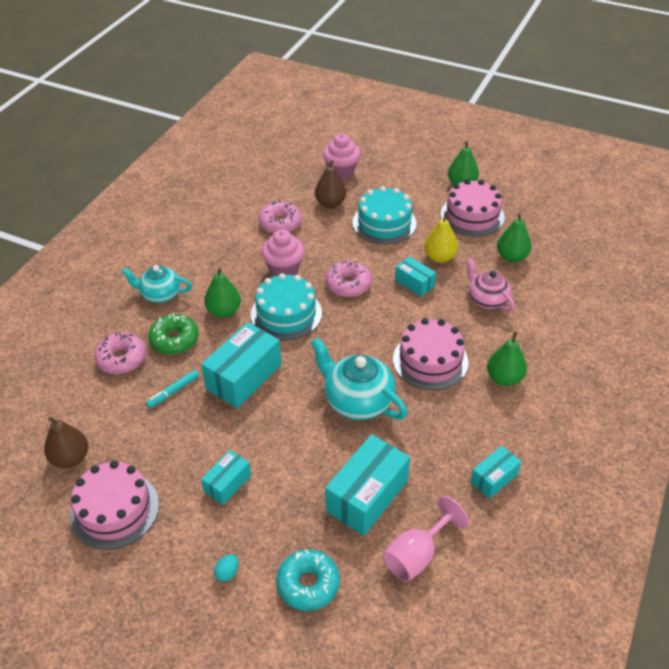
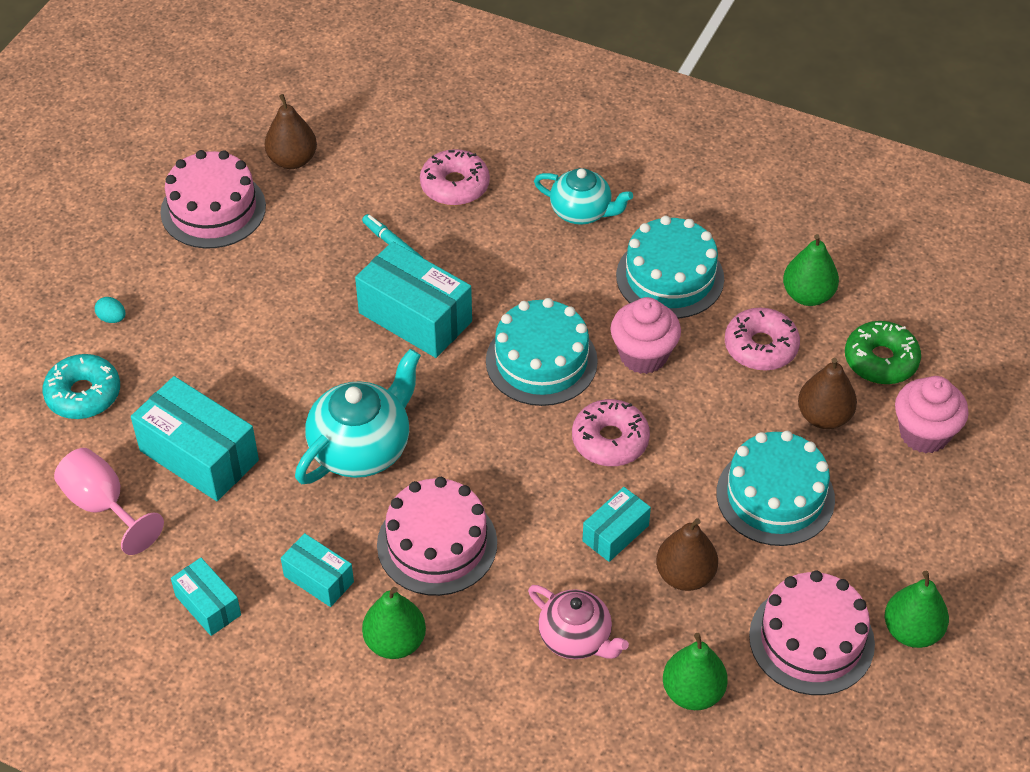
camera: 90 degrees right, 5 degrees up
(160, 294) = (582, 212): turquoise teapot -> turquoise teapot turned 105 degrees clockwise
(174, 340) = (489, 236): green donut -> green donut (880, 360)
(222, 257) = (670, 277): none -> turquoise cake
(224, 311) = (547, 287): green pear -> green pear (807, 295)
(227, 483) = (237, 310): turquoise box -> turquoise box (318, 579)
(439, 257) = (685, 575): yellow pear -> brown pear
(487, 300) = (576, 638): pink teapot -> pink teapot turned 75 degrees clockwise

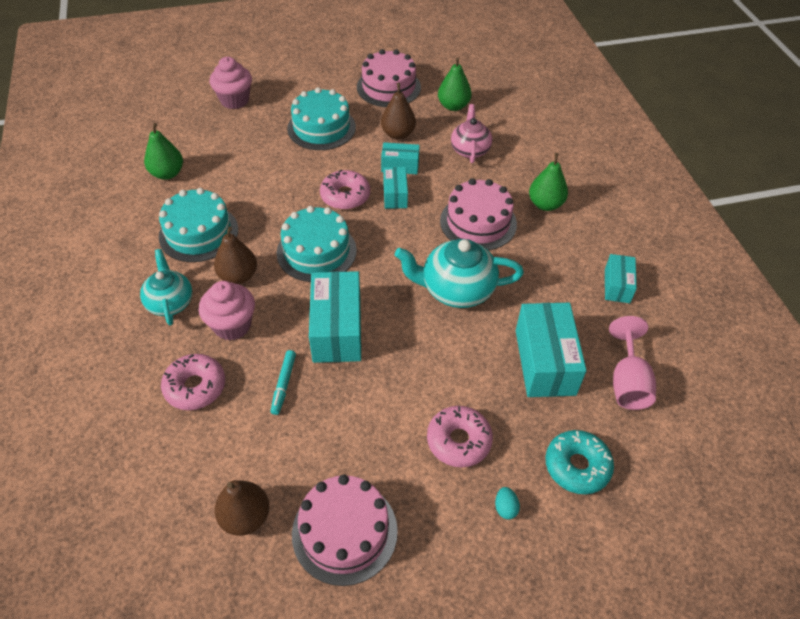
camera: 130 degrees left, 0 degrees up
(318, 579) = (550, 253): turquoise box -> turquoise box (395, 195)
(643, 355) = (272, 213): pink cupcake -> pink cupcake (232, 325)
(761, 347) = (224, 173): pink donut -> pink donut (458, 441)
(824, 416) = (254, 133): brown pear -> brown pear (238, 276)
(880, 360) = (196, 131): green donut -> none
(912, 631) = (353, 65): green pear -> none

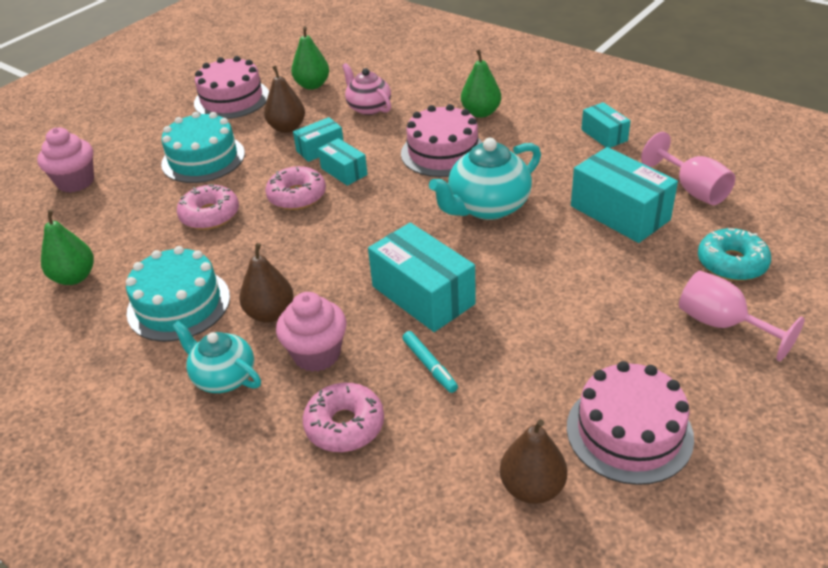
camera: 35 degrees left, 10 degrees down
(316, 251) = (324, 250): turquoise cake -> none
(458, 441) = (629, 305): pink donut -> pink donut (210, 215)
(505, 508) = (722, 324): turquoise egg -> pink goblet

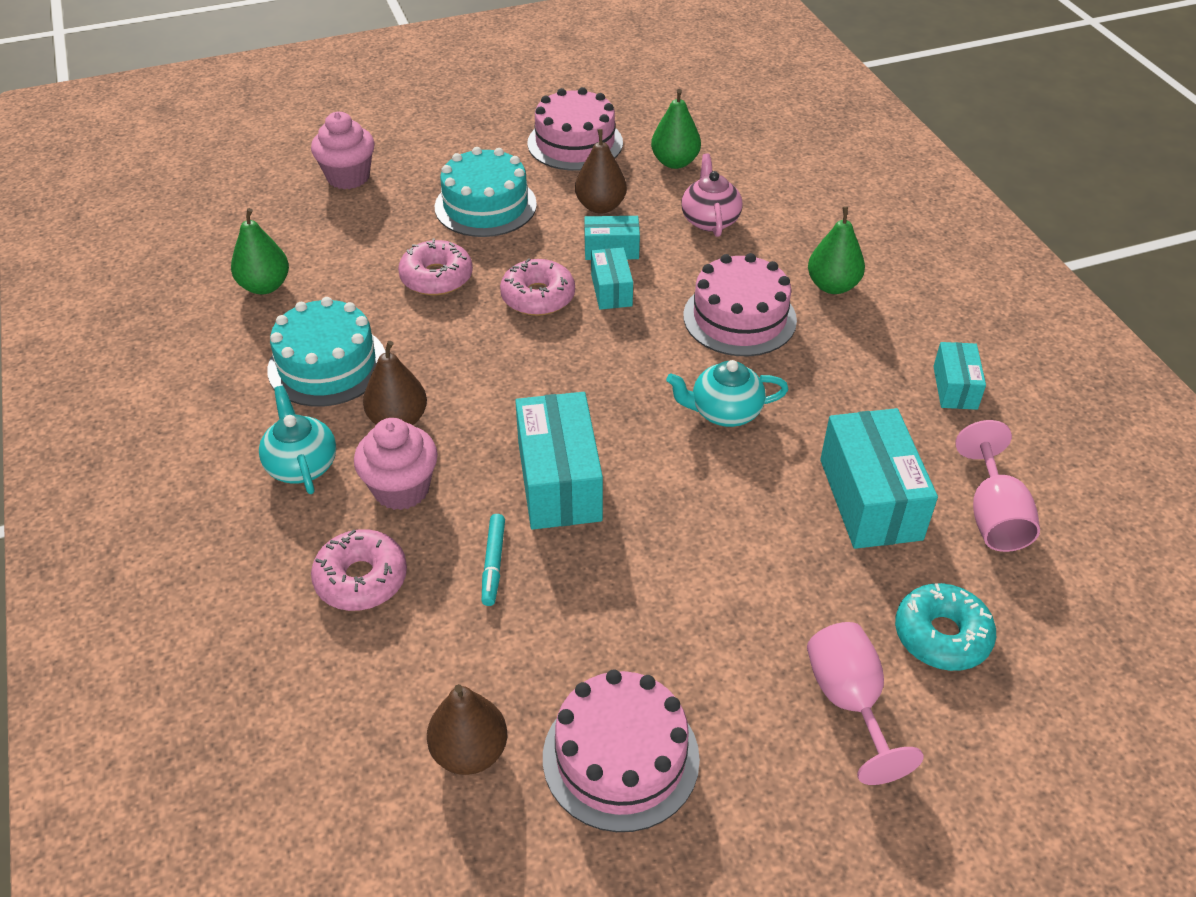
camera: 30 degrees right, 5 degrees up
(487, 207) = (724, 412): turquoise teapot -> turquoise teapot, size x0.66

